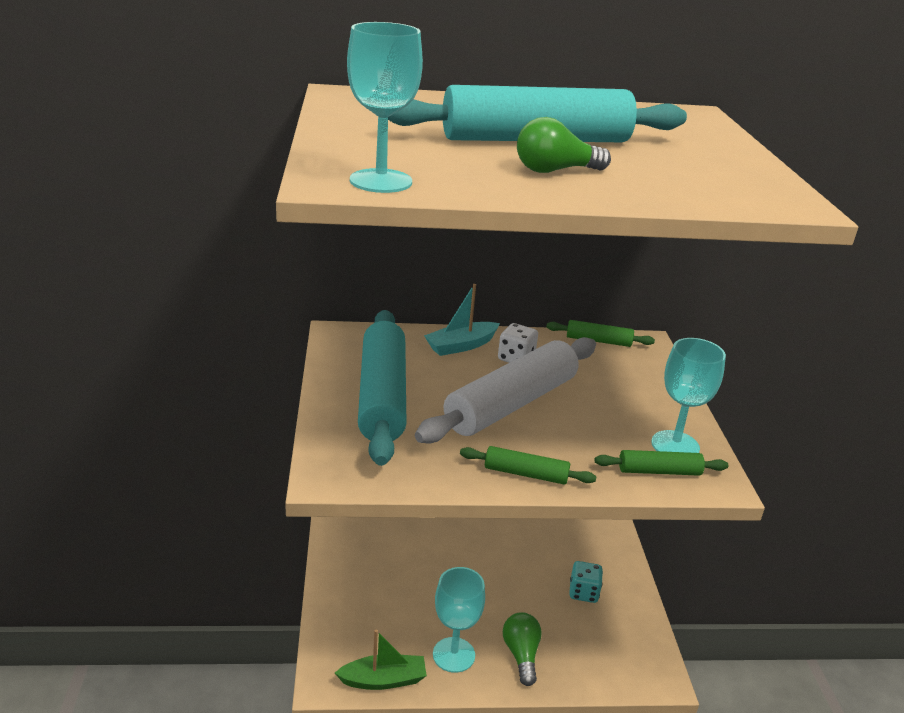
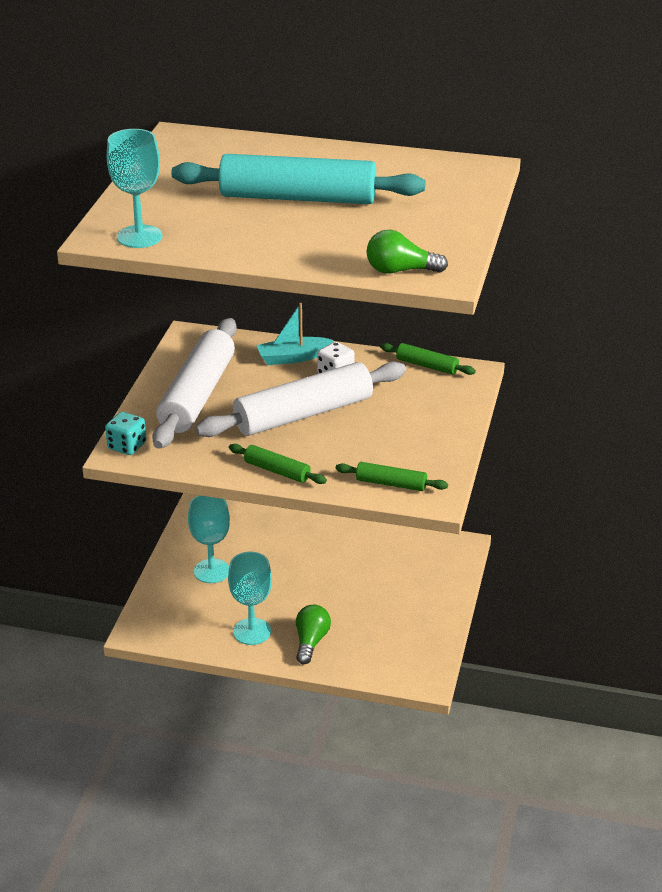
camera: 20 degrees right, 5 degrees up
(382, 396) = (197, 395): turquoise rolling pin -> white rolling pin
(383, 680) = (184, 639): green boat -> none
(555, 171) = (281, 233): green light bulb -> green light bulb (400, 271)
(583, 592) = (397, 604): turquoise dice -> turquoise dice (127, 446)
(675, 445) = (422, 465): turquoise goblet -> turquoise goblet (211, 571)

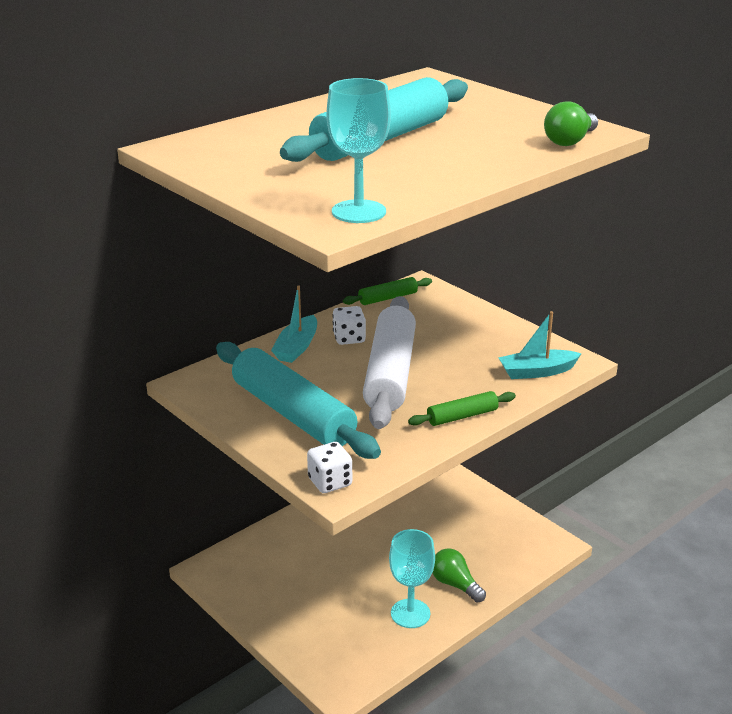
camera: 55 degrees left, 5 degrees down
(127, 446) = (330, 482): turquoise dice -> white dice
(197, 395) = (293, 414): white rolling pin -> turquoise rolling pin
(211, 571) = (304, 602): turquoise goblet -> none
(391, 484) = (537, 372): green rolling pin -> turquoise boat

